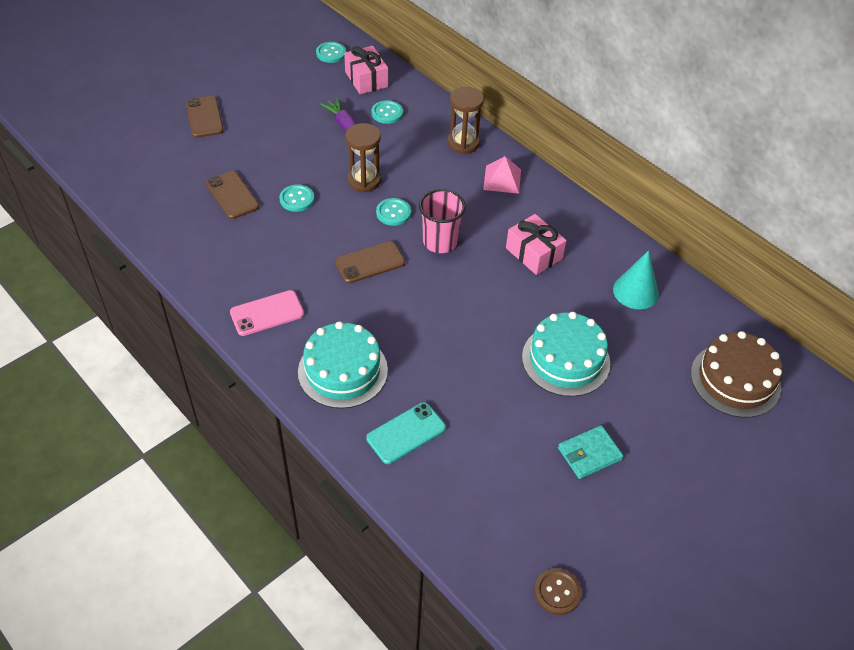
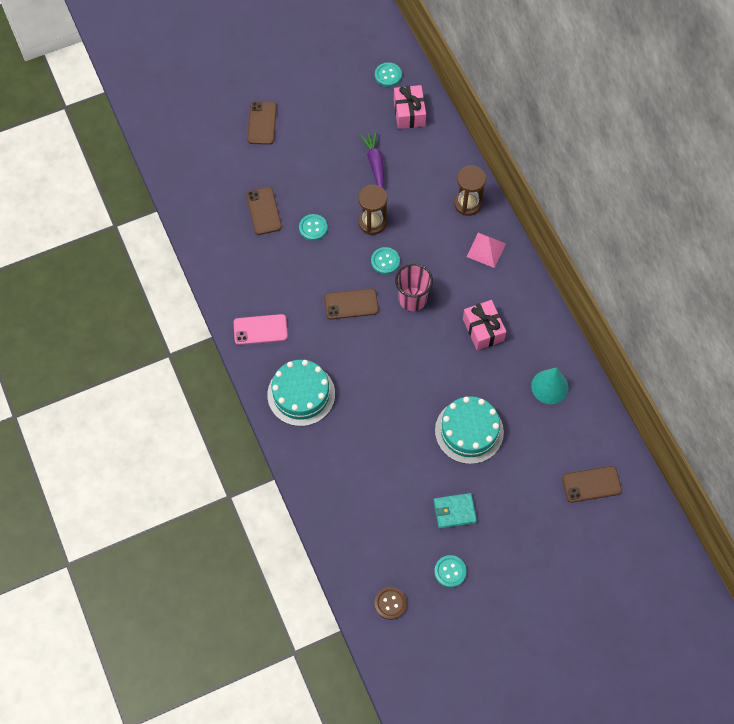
camera: 20 degrees right, 15 degrees up
(387, 113) = (414, 155): turquoise button -> turquoise button (450, 571)
(406, 433) = (330, 457): turquoise phone -> none
(735, 380) = (591, 484): brown cake -> brown phone

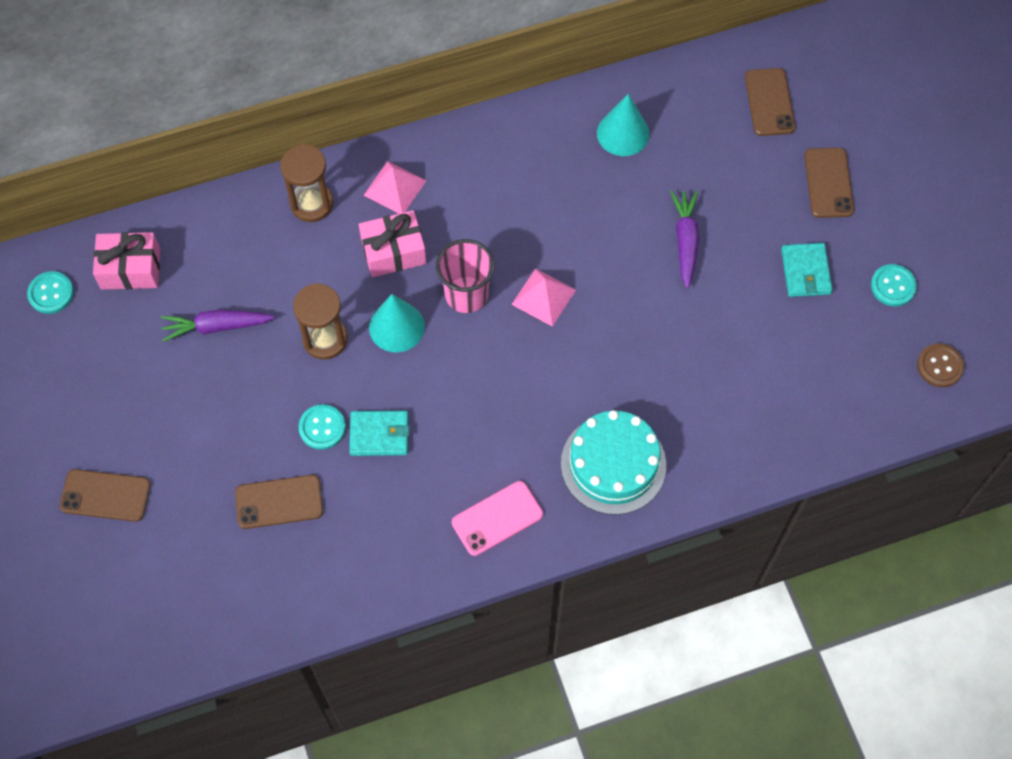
camera: 85 degrees left, 0 degrees up
(260, 330) = (497, 518): pink phone -> pink phone turned 60 degrees clockwise
(311, 259) = (379, 434): none -> turquoise wallet
(351, 304) = (466, 381): brown phone -> brown phone (828, 183)
(385, 261) = (396, 327): turquoise button -> turquoise cone
(416, 345) = (543, 297): none -> pink pyramid
(469, 431) = (685, 241): turquoise cake -> purple carrot
(483, 330) = (526, 206): pink gift -> pink gift (393, 252)

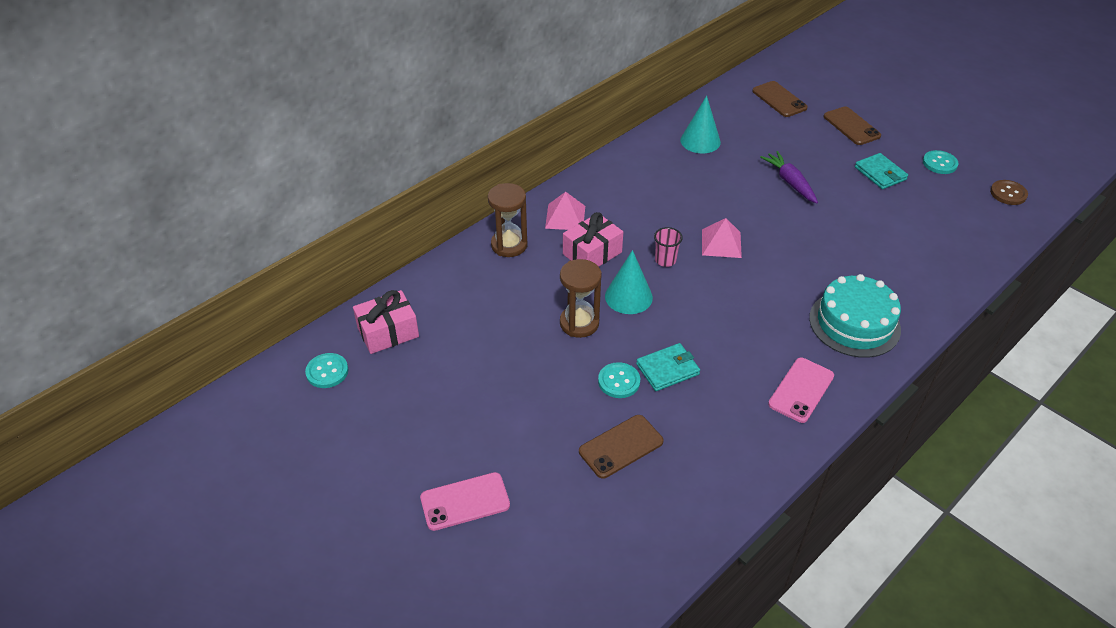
camera: 25 degrees left, 20 degrees down
(105, 496) = (465, 501): brown phone -> pink phone
(216, 327) = (485, 345): purple carrot -> none
(466, 294) = (665, 260): pink cup -> pink cup, size x0.59

